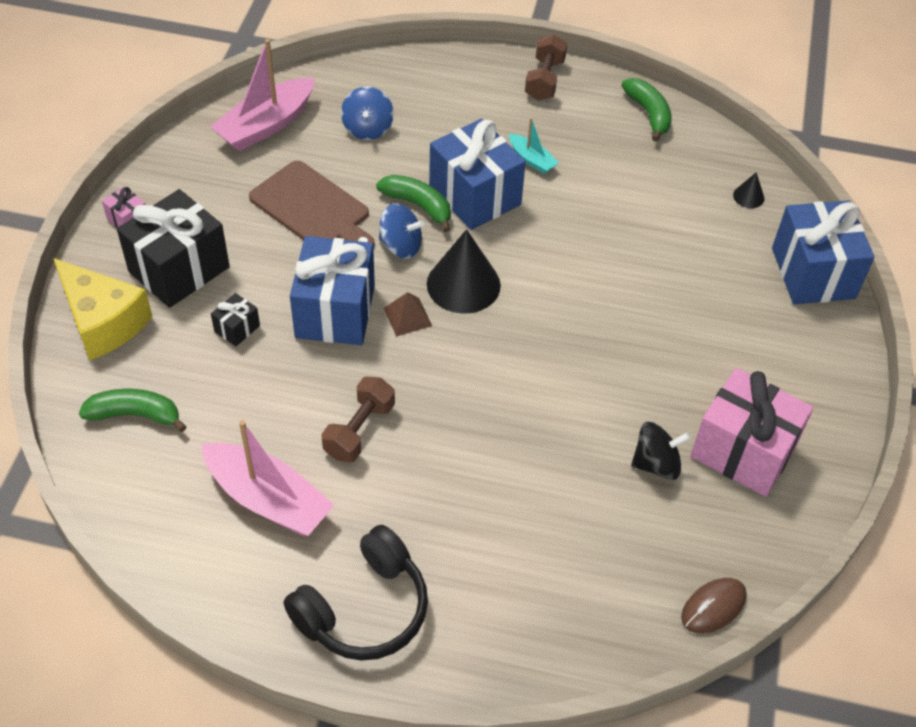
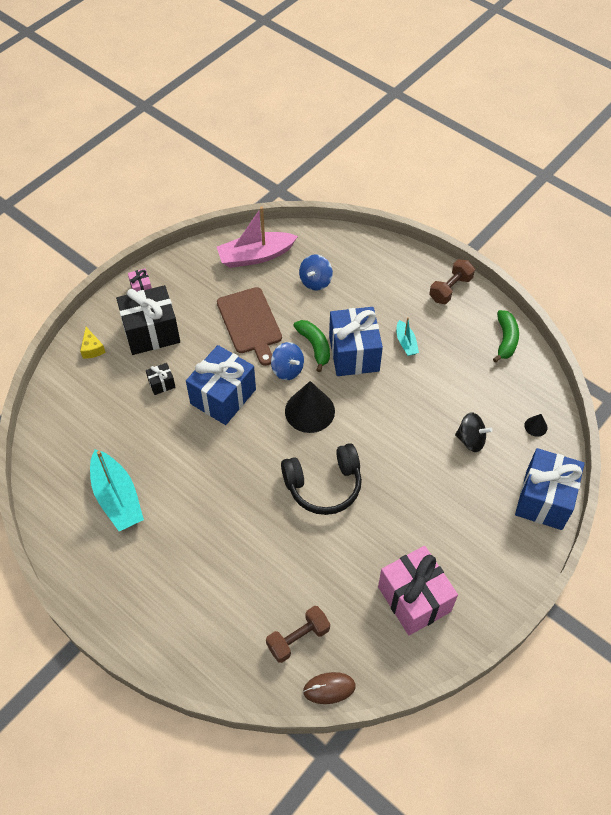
camera: 30 degrees right, 5 degrees up
(103, 322) = (92, 348): yellow cheese -> yellow cheese, size x0.47
(135, 415) = (77, 413): green banana -> none
(268, 499) = (117, 498): pink boat -> turquoise boat
(359, 430) = (192, 478): brown dumbbell -> brown dumbbell (298, 638)
(363, 609) = (129, 588): black headphones -> black headphones (324, 485)
(407, 317) = (263, 418): brown pyramid -> none
(656, 464) = (353, 581): black spinning top -> black spinning top (471, 440)

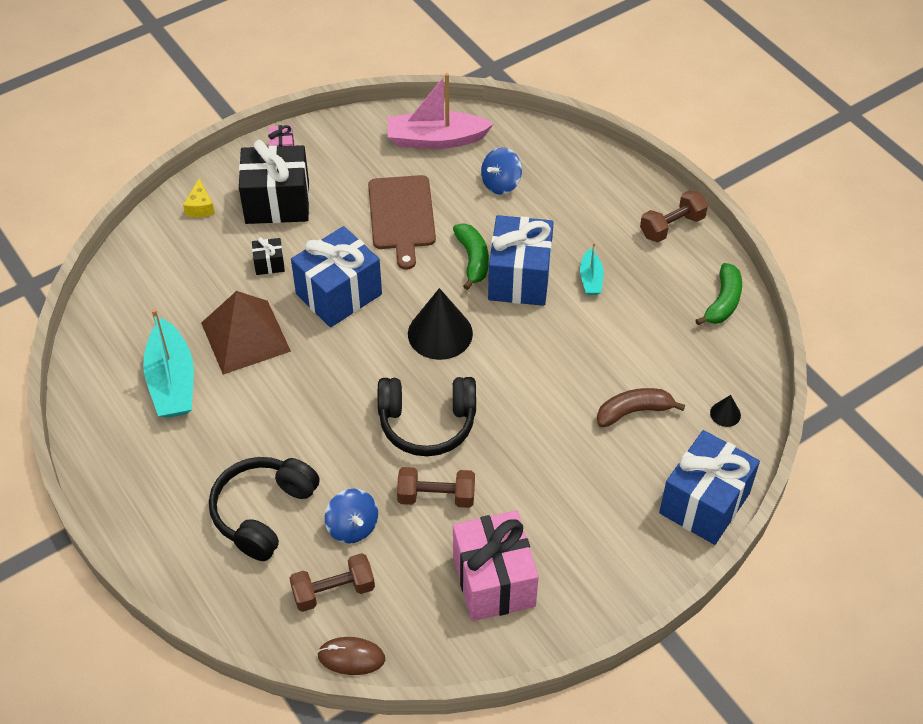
camera: 15 degrees right, 5 degrees down
(162, 447) = (245, 336): none -> brown pyramid
(223, 588) = (263, 512): none -> black headphones
(287, 369) = (429, 279): blue spinning top -> blue spinning top (352, 527)
(350, 542) = (436, 496): none -> brown dumbbell
(471, 440) = (633, 411): black spinning top -> brown banana

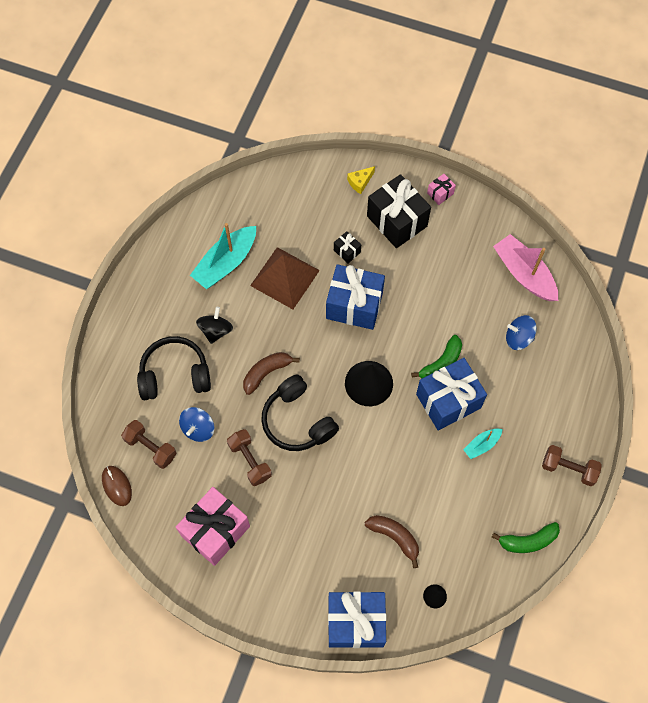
camera: 55 degrees right, 15 degrees up
(246, 439) = (216, 330): none -> black spinning top
(343, 419) = (266, 372): none -> brown banana
(402, 216) = (443, 298): brown cutting board -> none

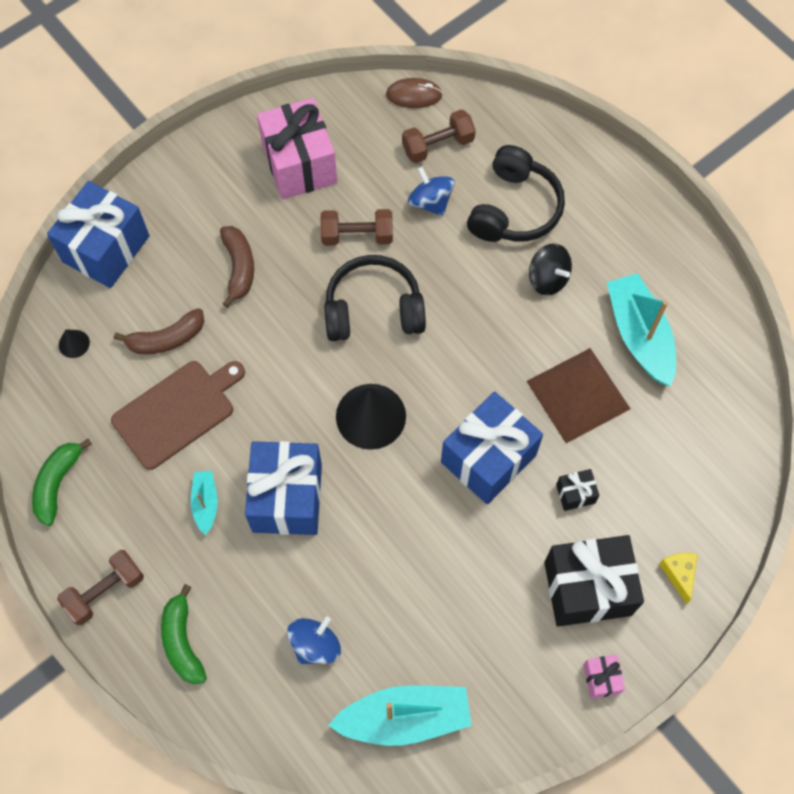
camera: 120 degrees right, 0 degrees up
(266, 372) = (457, 307): brown banana -> brown banana (239, 268)
(438, 498) = (177, 412): none -> brown cutting board
(441, 363) = (342, 520): green banana -> green banana (182, 641)
(524, 274) = (405, 717): pink boat -> turquoise boat

